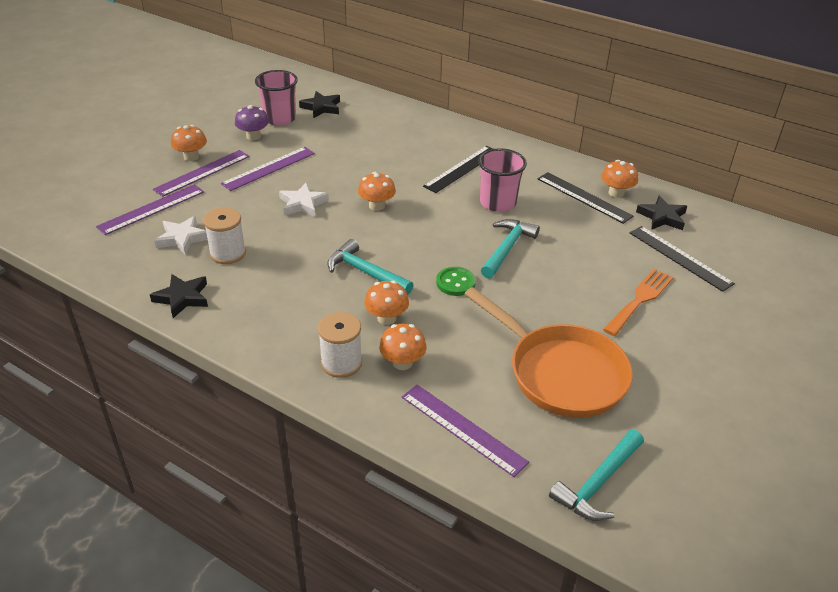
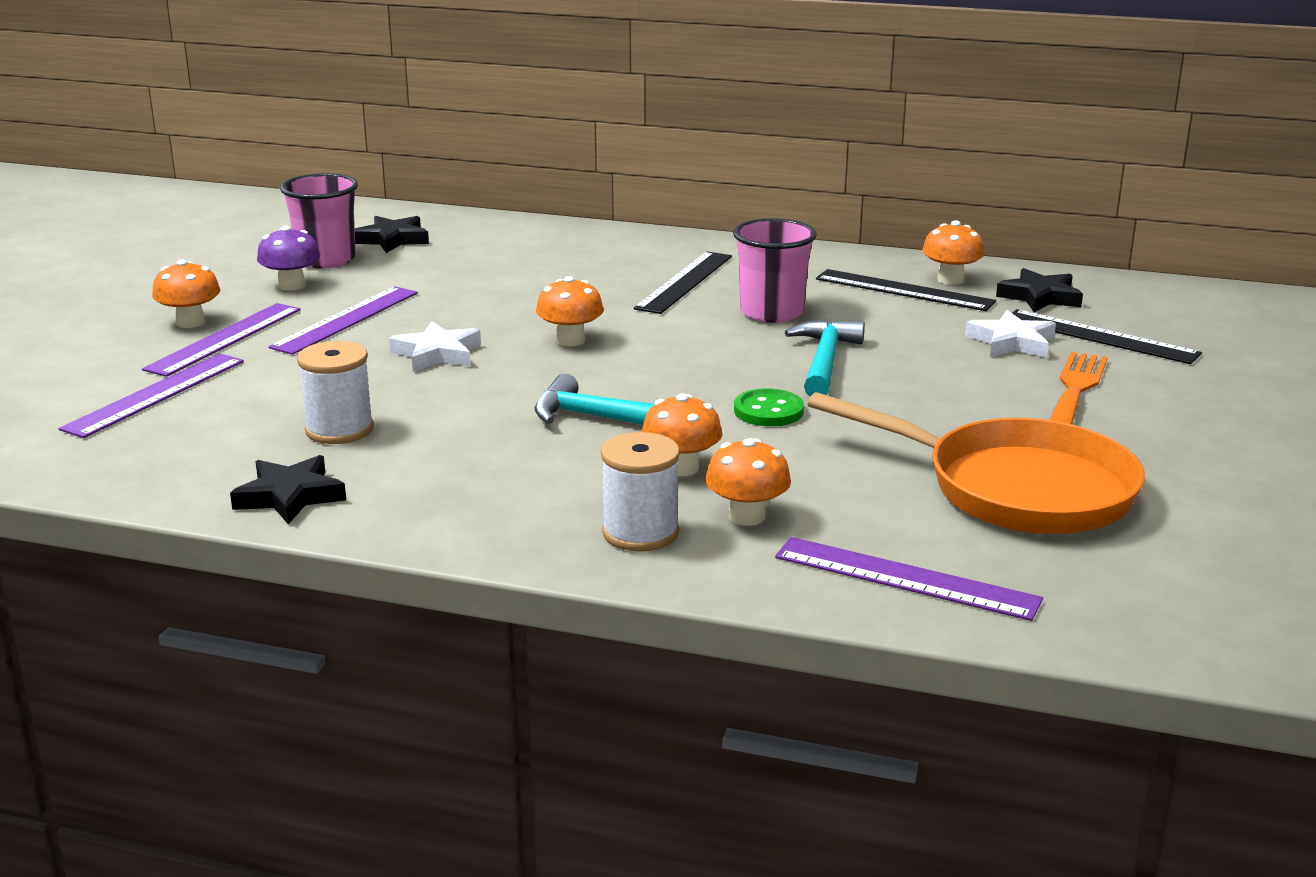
camera: 15 degrees left, 15 degrees down
(182, 238) = (240, 422): white star -> white star (1011, 342)
(598, 483) = (1169, 604): turquoise hammer -> none

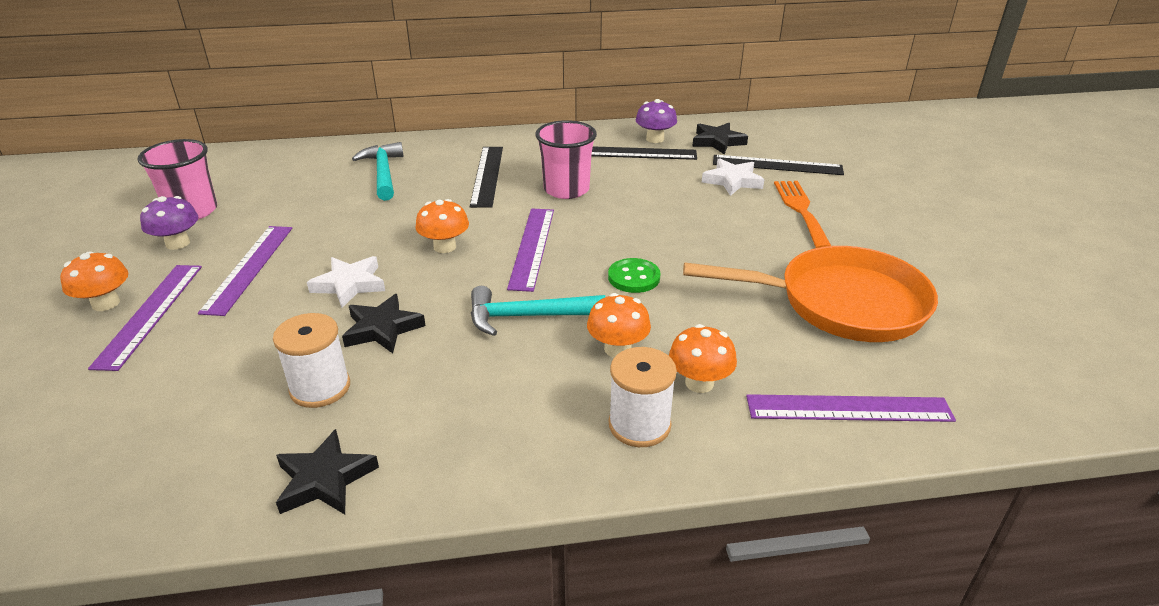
camera: 25 degrees left, 10 degrees up
(156, 394) = (119, 395): purple ruler -> purple ruler (532, 247)
(392, 239) = (236, 181): black star -> black star (382, 329)
(824, 361) = (634, 224): turquoise hammer -> turquoise hammer (383, 173)
(950, 280) = (655, 139): orange mushroom -> purple mushroom

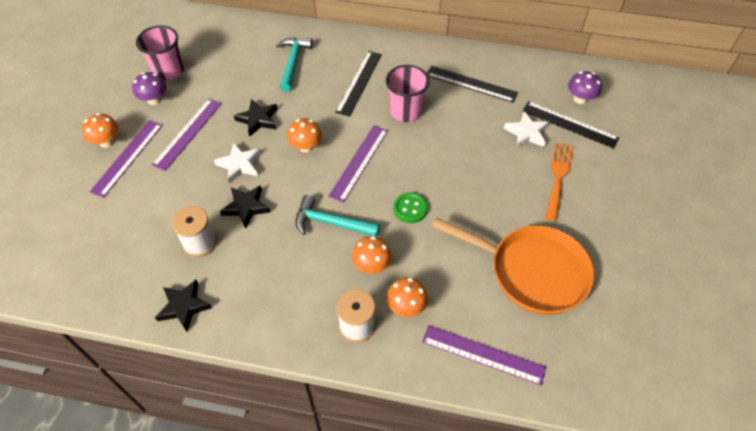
camera: 20 degrees right, 20 degrees up
(655, 139) = (494, 71): purple mushroom -> purple mushroom (580, 99)
(717, 142) = (539, 86): black star -> black star (258, 119)

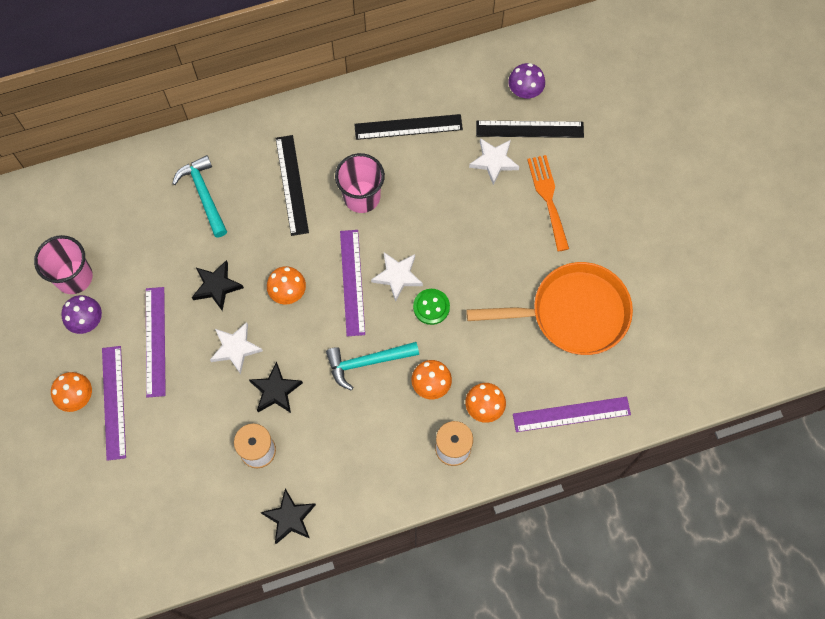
camera: 30 degrees left, 15 degrees up
(397, 174) = (397, 276): none -> white star

